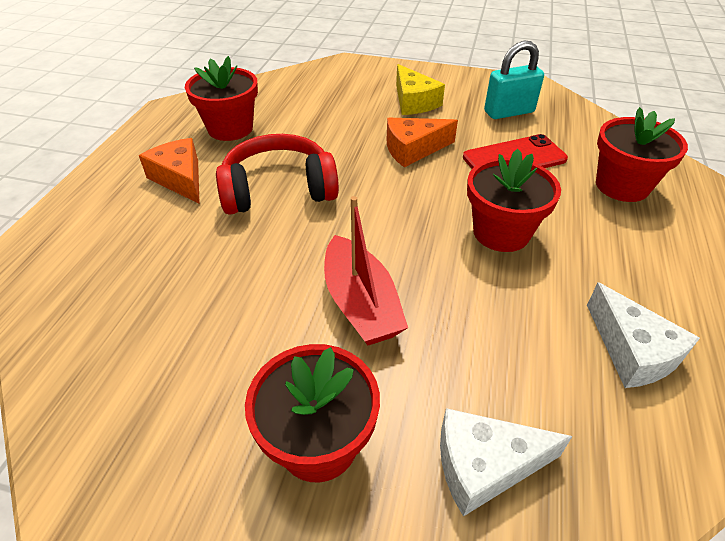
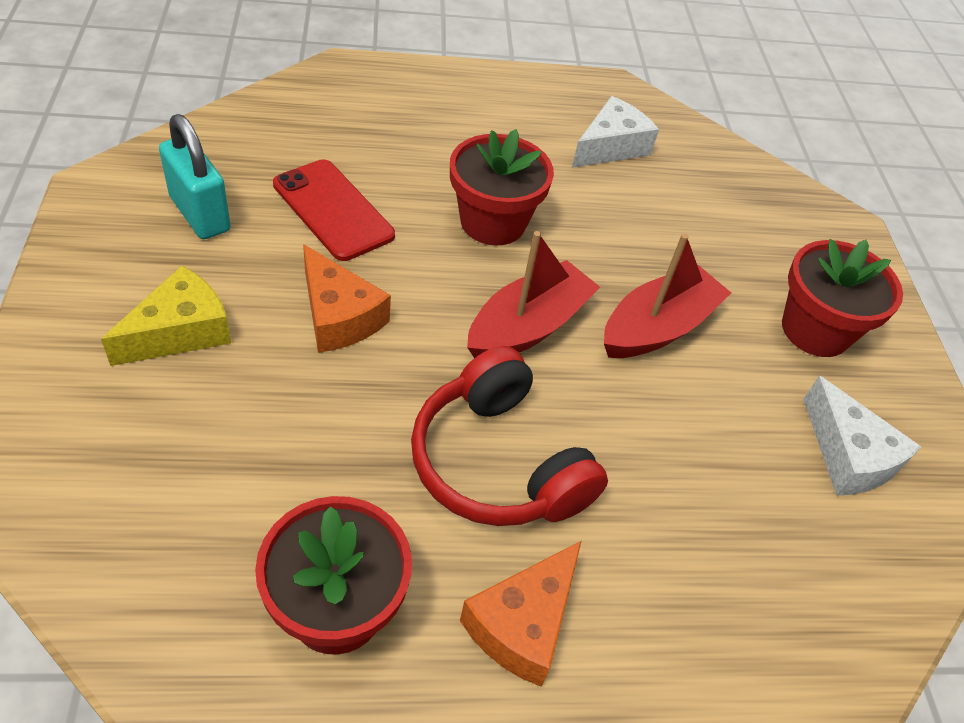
camera: 115 degrees left, 5 degrees up
(383, 227) = (528, 327): none -> red boat
(484, 466) = (765, 231): white cheese -> white cheese (848, 455)
(622, 186) = (366, 125): red flower pot -> none

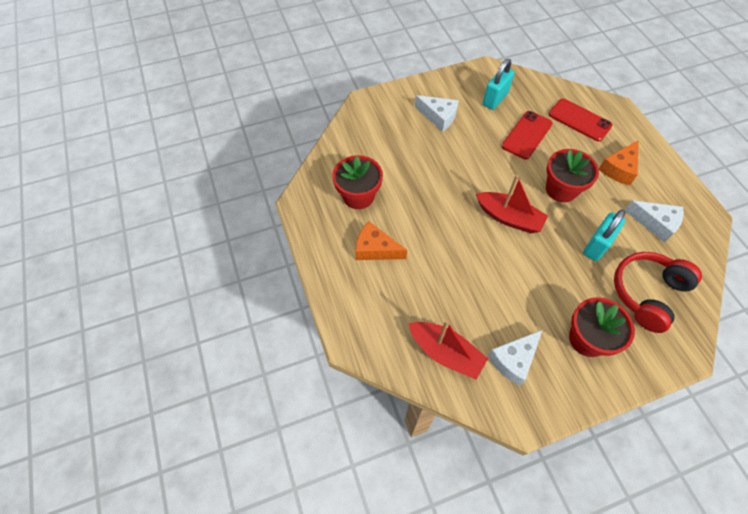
camera: 80 degrees right, 10 degrees up
(180, 331) = (438, 117): yellow cheese -> white cheese
(339, 316) = (473, 156): orange cheese -> orange cheese (619, 169)
(342, 125) = (579, 120): none -> red phone
(498, 463) = (436, 225): red headphones -> red headphones (647, 293)
(633, 233) = (596, 245): none -> turquoise padlock
(658, 327) = (541, 267): red boat -> red boat (445, 353)

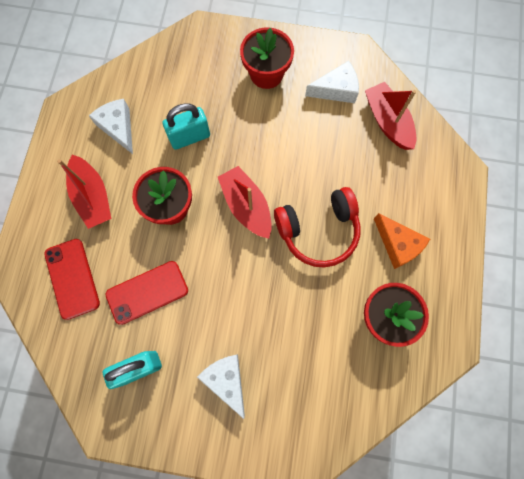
camera: 150 degrees left, 15 degrees up
(619, 169) = (93, 197): orange cheese -> red boat
(647, 293) = (187, 79): red headphones -> red headphones (318, 231)

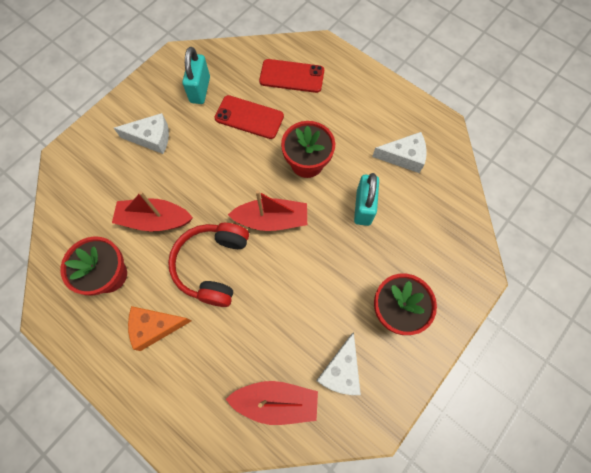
camera: 120 degrees right, 5 degrees down
(93, 197) = (349, 114): red boat -> red boat (155, 220)
(147, 292) = (249, 117): red phone -> red phone turned 75 degrees counterclockwise

